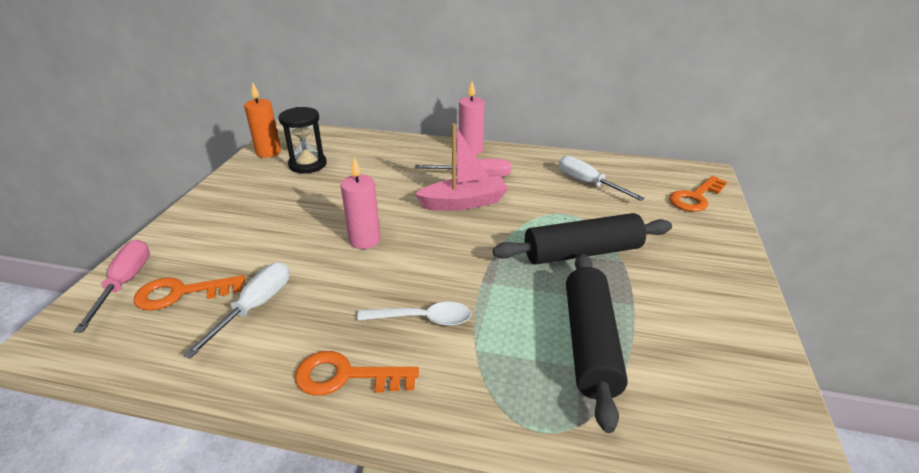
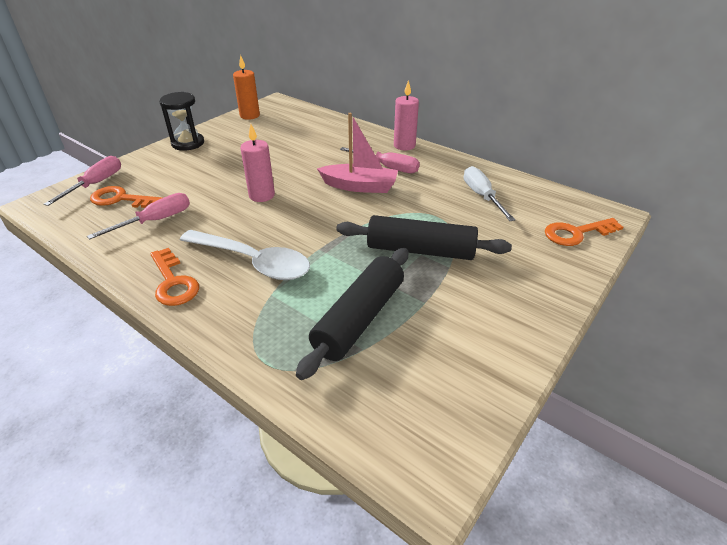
camera: 25 degrees right, 5 degrees up
(255, 307) = (155, 221): white screwdriver -> pink screwdriver
(307, 164) = (269, 130): black hourglass -> black hourglass (188, 143)
(346, 376) = (173, 282): orange key -> orange key turned 150 degrees counterclockwise
(423, 319) = (253, 262): white spoon -> white spoon, size x1.66

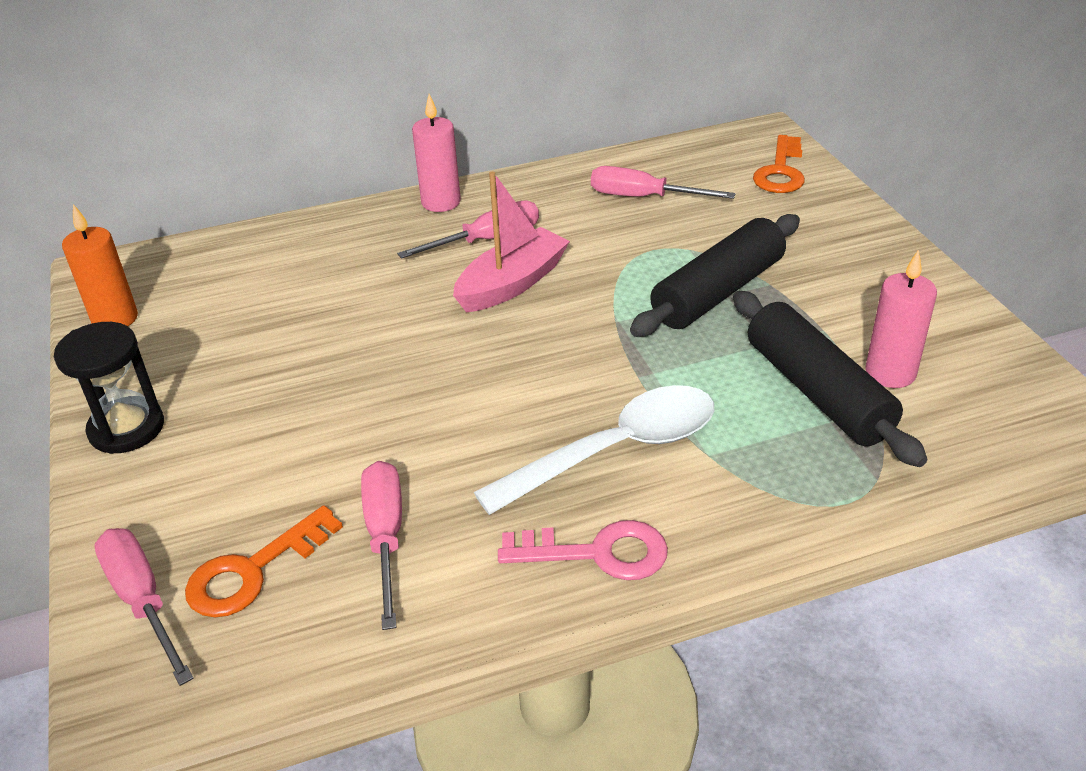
camera: 55 degrees left, 0 degrees up
(173, 282) = (597, 553): orange key -> pink key
(262, 195) = (433, 388): pink candle -> pink candle (890, 373)
(482, 196) = (643, 197): white screwdriver -> pink screwdriver

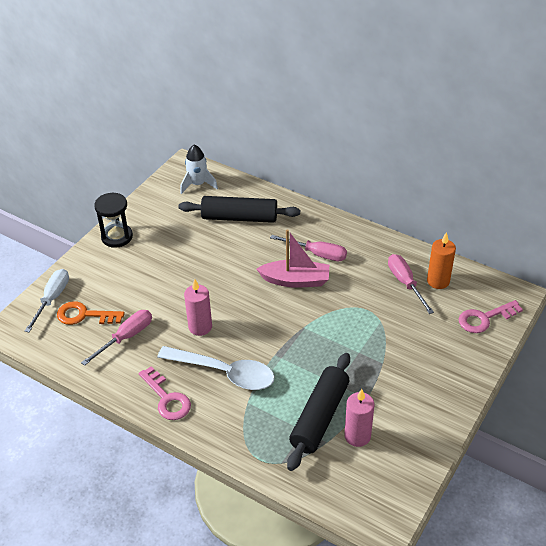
camera: 50 degrees right, 5 degrees up
(115, 319) = (165, 190): orange candle -> orange candle (438, 281)
(143, 601) = (52, 299): pink screwdriver -> white screwdriver
(163, 279) = (198, 184): none -> white rocket
(441, 202) = (328, 222): pink candle -> pink candle (200, 327)
(718, 292) = (358, 348): black rolling pin -> black rolling pin (239, 218)
(780, 171) = (484, 318): orange key -> pink key

